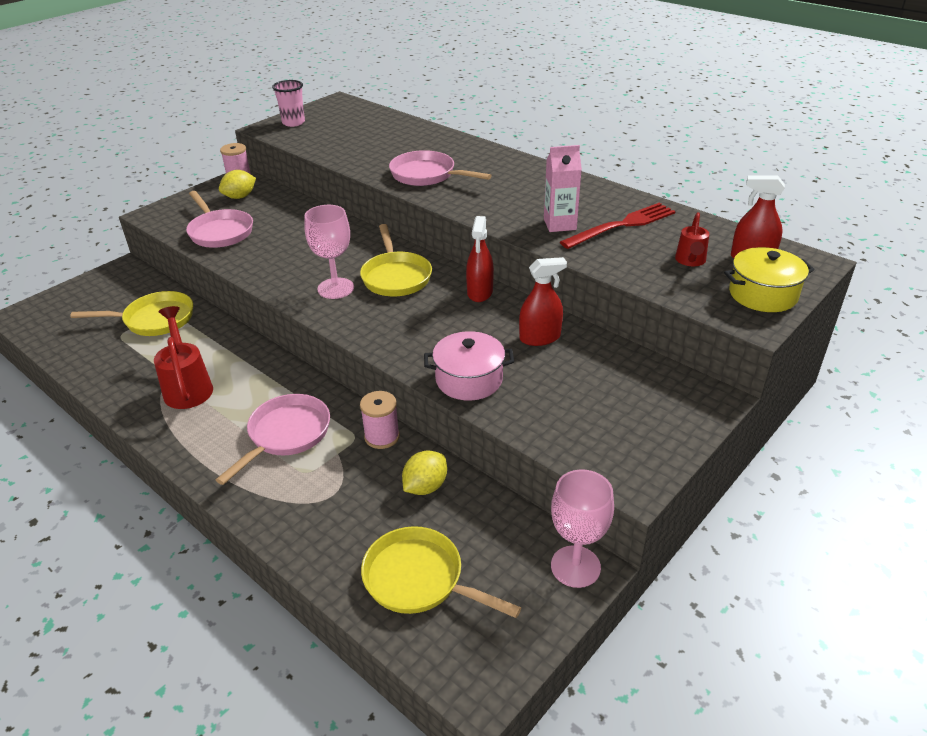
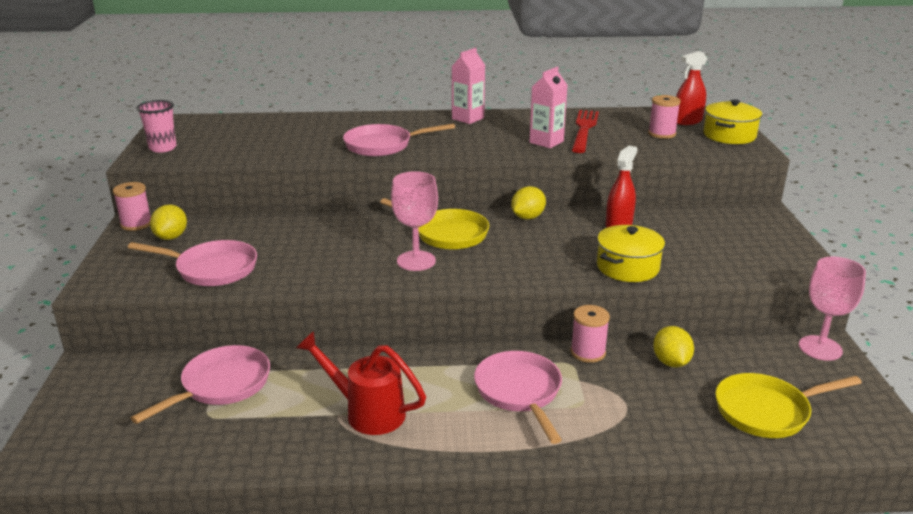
camera: 45 degrees left, 10 degrees down
(154, 320) = (221, 385): yellow pan -> pink pan
(469, 379) = (627, 267): pink pot -> yellow pot
(480, 292) = (527, 217): red spray bottle -> yellow lemon
(542, 174) = (468, 118): none -> pink carton
(690, 261) = (662, 134): red watering can -> pink spool

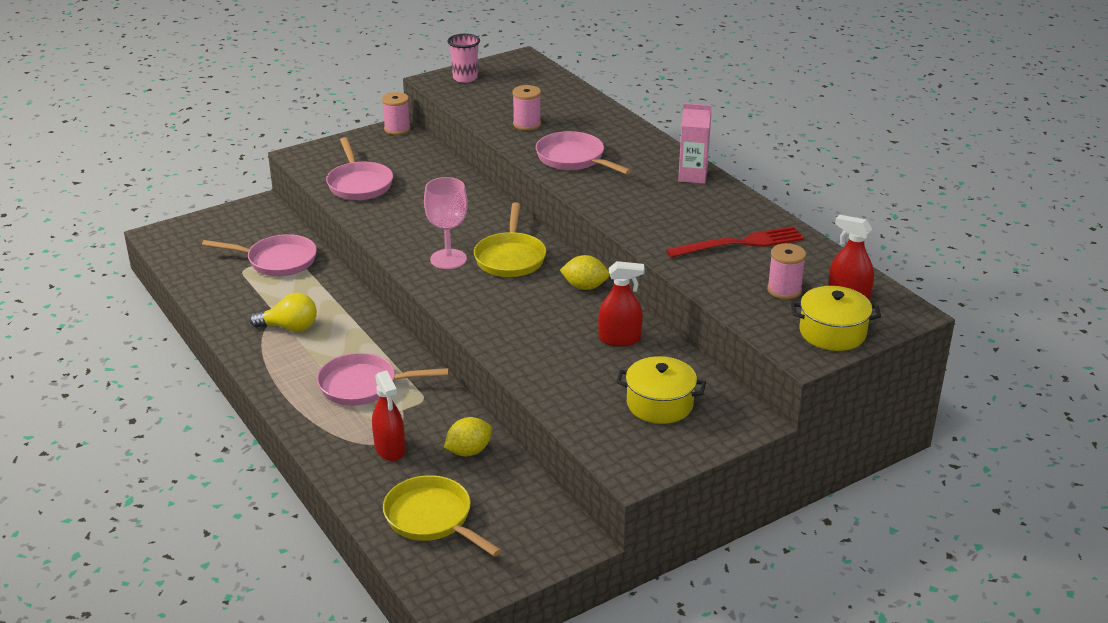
camera: 60 degrees right, 5 degrees up
(171, 237) = (391, 150): yellow lemon -> none
(366, 412) = (290, 327): red watering can -> yellow light bulb
(520, 392) = (363, 385): pink pan -> pink pan turned 135 degrees counterclockwise
(546, 142) = (678, 232): pink carton -> none
(588, 352) = (448, 403): pink spool -> pink spool (527, 124)
(627, 267) = (534, 363): yellow pot -> yellow pot (660, 404)
(641, 405) = (390, 449): none -> red spray bottle
(820, 348) = (569, 537): pink goblet -> none

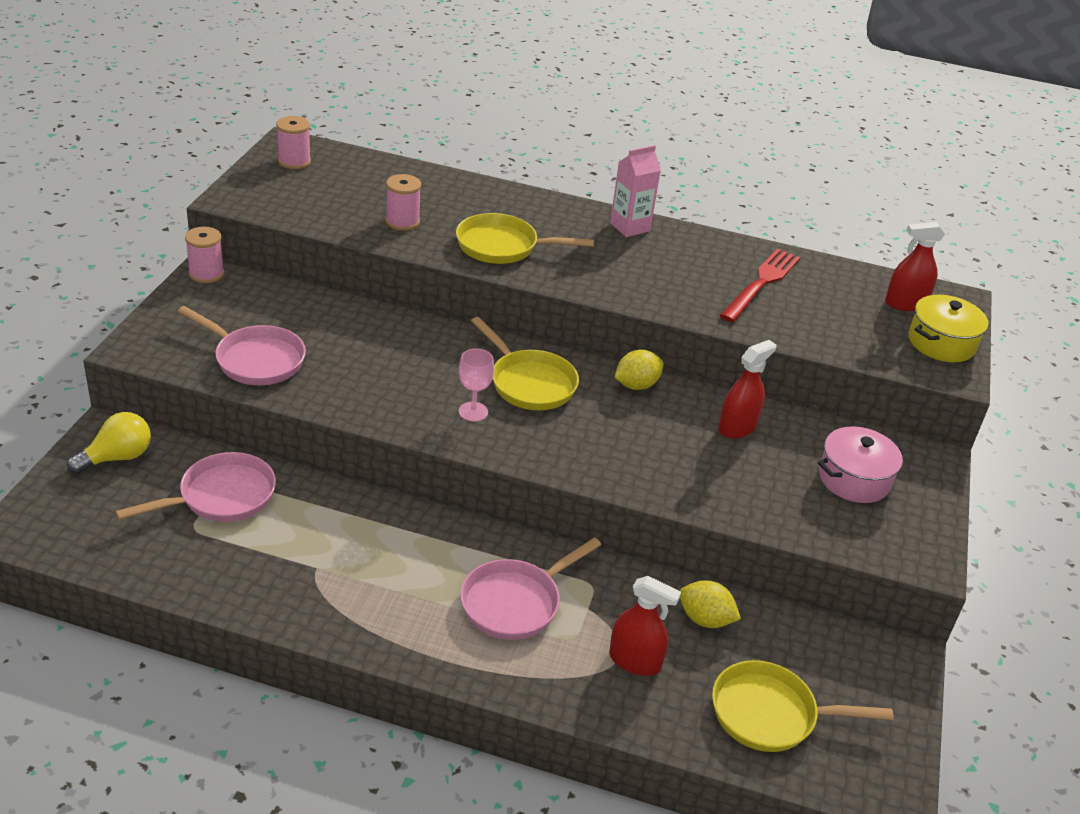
camera: 45 degrees left, 5 degrees up
(290, 327) = (346, 574): yellow light bulb -> yellow light bulb (117, 457)
(448, 259) = (473, 412): pink goblet -> pink goblet, size x0.66
(465, 78) = (260, 186): pink cup -> none
(468, 451) = (705, 619): yellow lemon -> yellow lemon turned 75 degrees counterclockwise
(573, 159) = (502, 246): pink pan -> yellow pan
(660, 404) = (854, 479): yellow pot -> pink pot
(784, 290) = (855, 317): pink spool -> pink spool (294, 161)

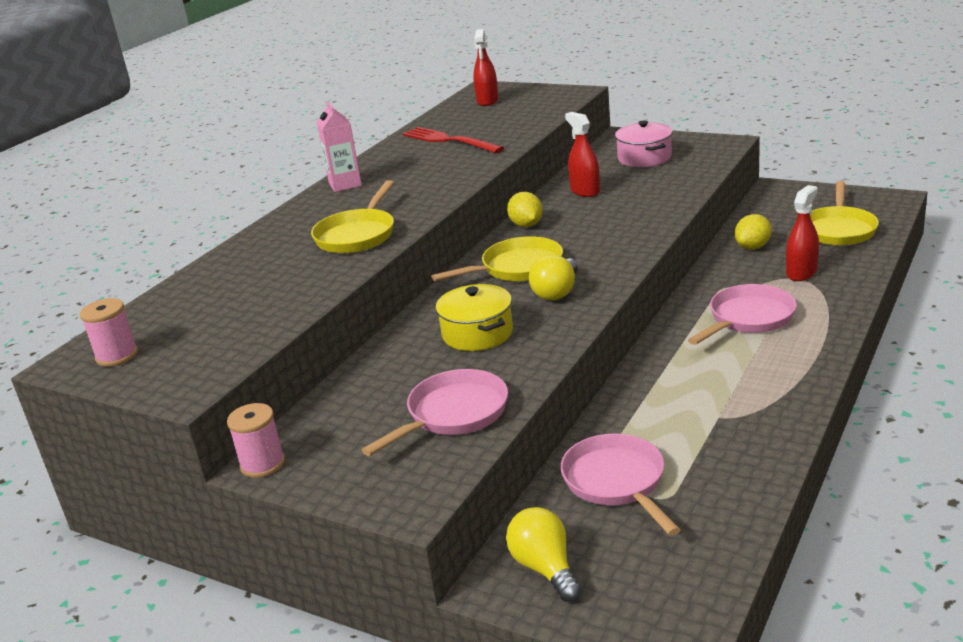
camera: 70 degrees left, 10 degrees down
(402, 222) = (289, 284): pink spool -> none
(473, 412) = (557, 292): pink goblet -> yellow light bulb
(515, 602) = (748, 319): pink pan -> pink pan turned 105 degrees counterclockwise
(941, 343) = (538, 94): yellow pot -> yellow pot (477, 333)

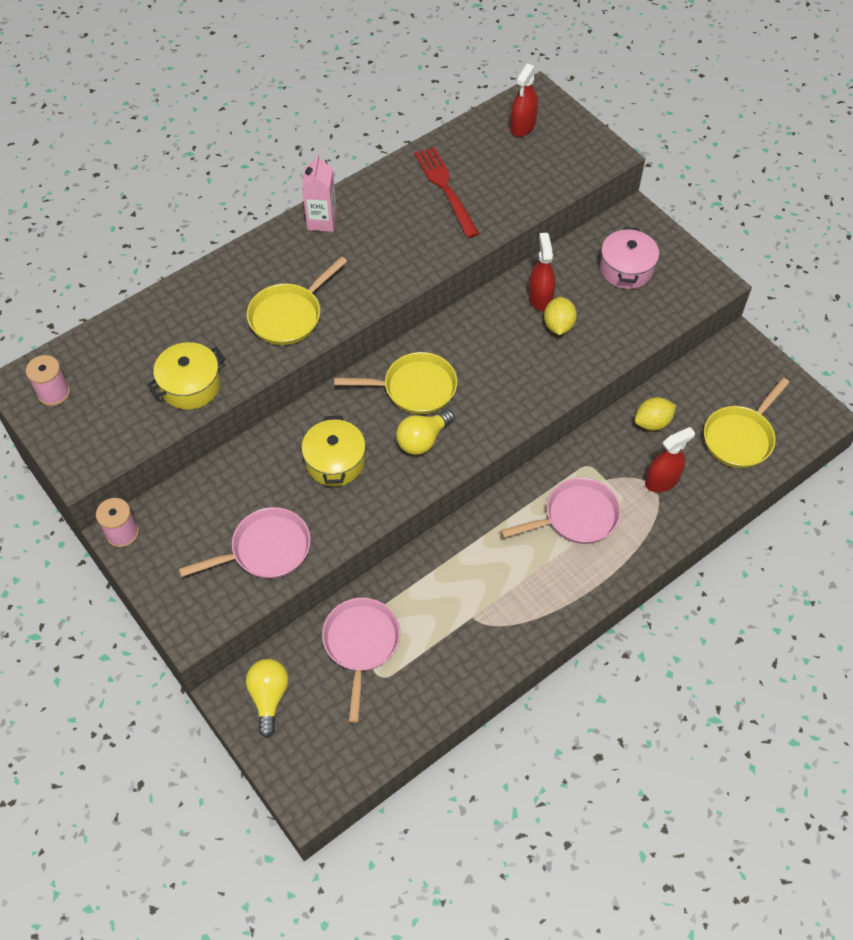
camera: 20 degrees right, 30 degrees up
(283, 302) = (190, 386): none -> yellow pot
(526, 225) = (460, 326): yellow lemon -> yellow lemon (558, 325)

